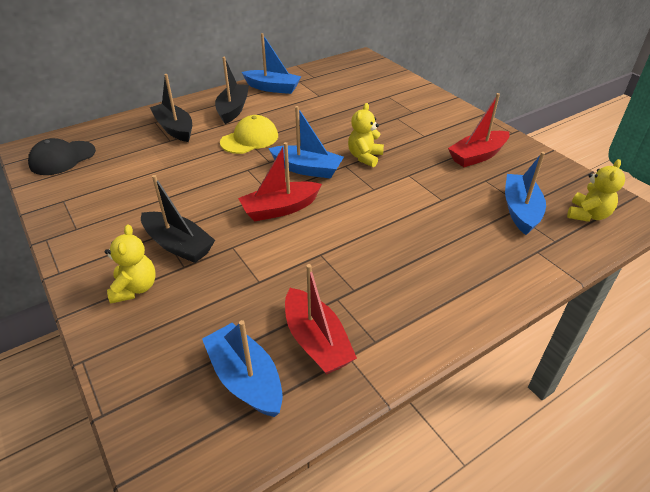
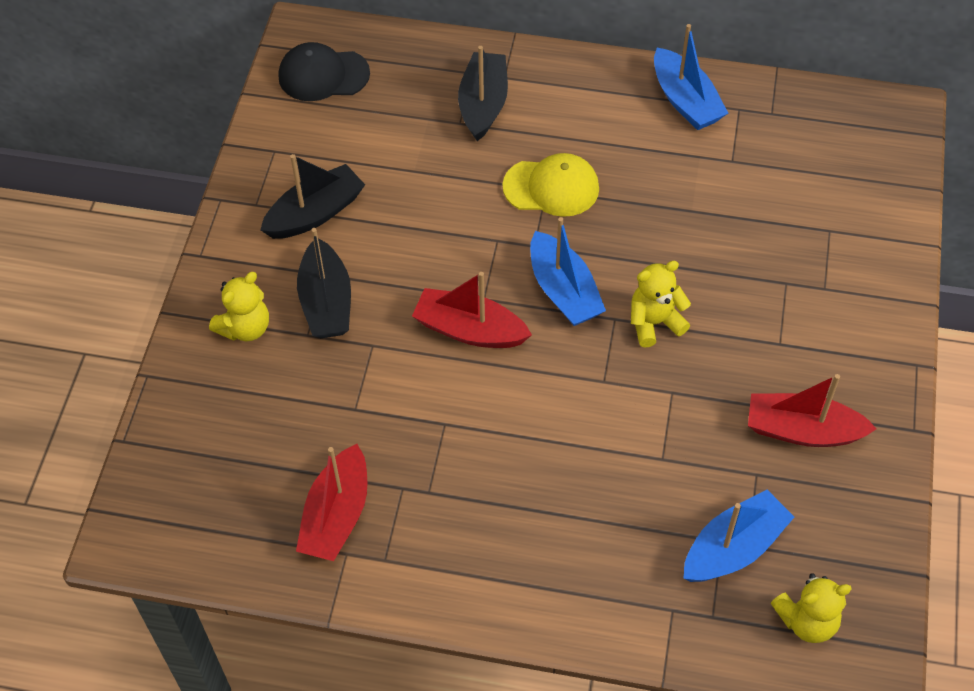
camera: 45 degrees right, 15 degrees up
(233, 109) = (588, 113): black boat -> black boat (315, 213)
(246, 378) = (247, 500): blue boat -> none

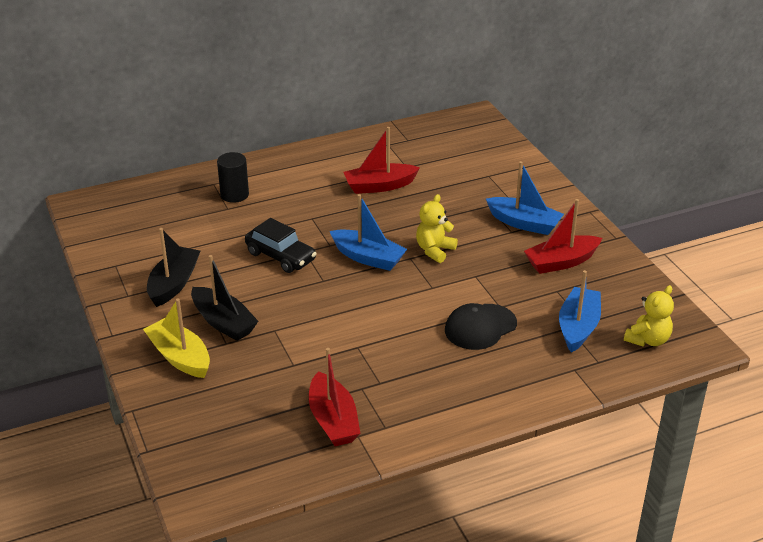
camera: 35 degrees left, 20 degrees down
(245, 328) = (180, 357): yellow teddy bear -> yellow boat
(323, 75) = (114, 218): black cap -> black cap (480, 327)
(463, 234) = (281, 256): none -> black car
(469, 330) = (329, 298): red boat -> red boat (379, 186)
(483, 104) = (234, 195): black boat -> black cylinder
(551, 187) = (314, 216): yellow cap -> none
(685, 101) = (354, 151): blue boat -> blue boat (524, 223)

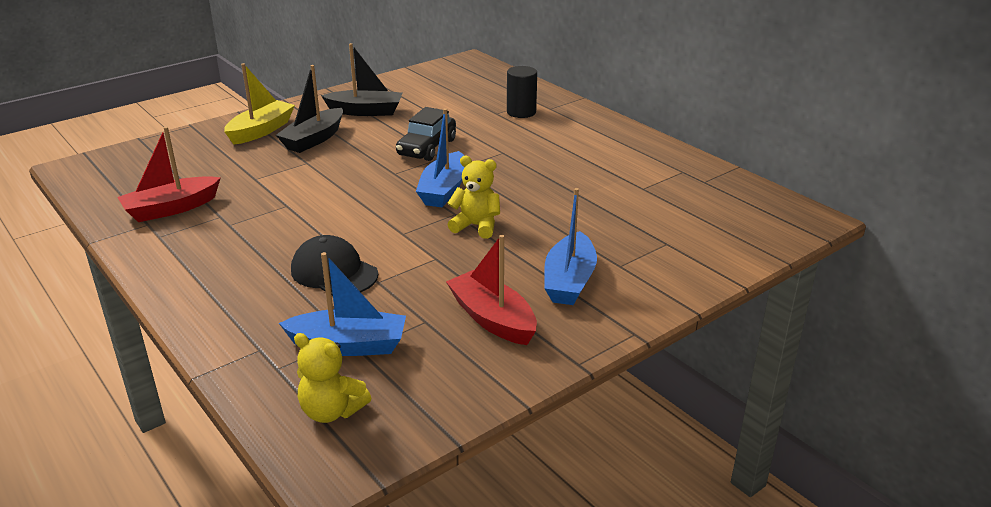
camera: 75 degrees right, 5 degrees down
(379, 186) = (589, 178): red boat -> none

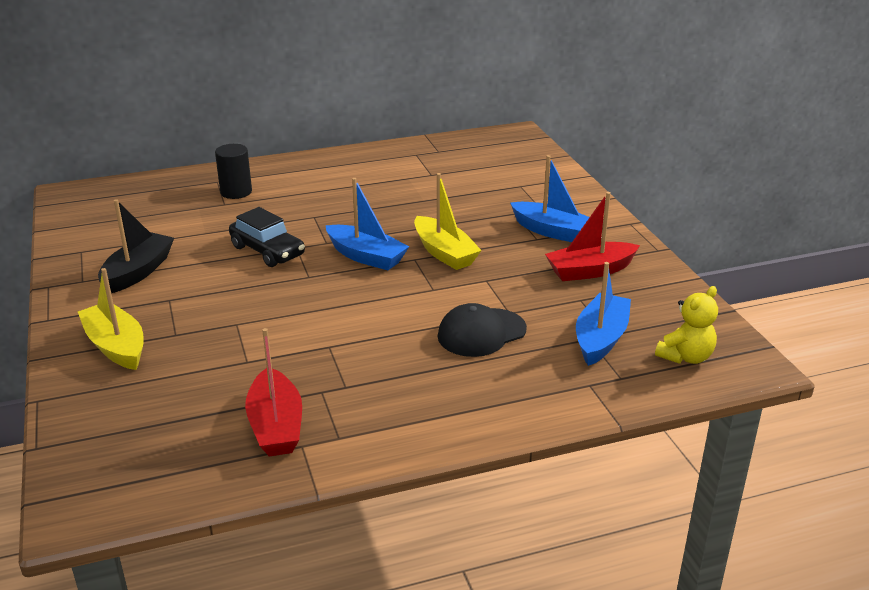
camera: 70 degrees left, 0 degrees up
(314, 139) = (180, 313): black boat -> none
(476, 226) = (444, 253): yellow teddy bear -> yellow boat

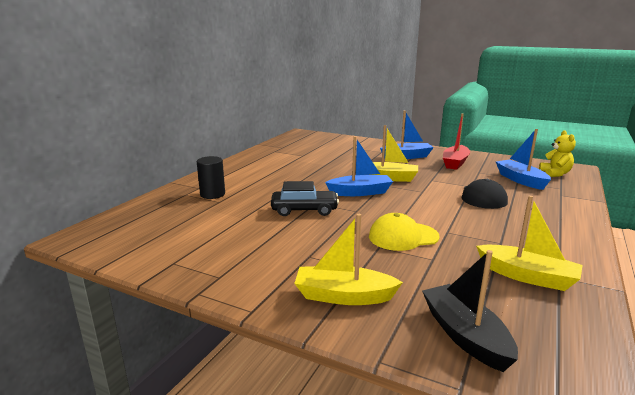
camera: 45 degrees left, 10 degrees down
(138, 272) = (250, 253): black boat -> black boat (465, 335)
(276, 426) = (527, 276): red boat -> yellow boat
(278, 327) = (403, 237): none -> yellow cap

